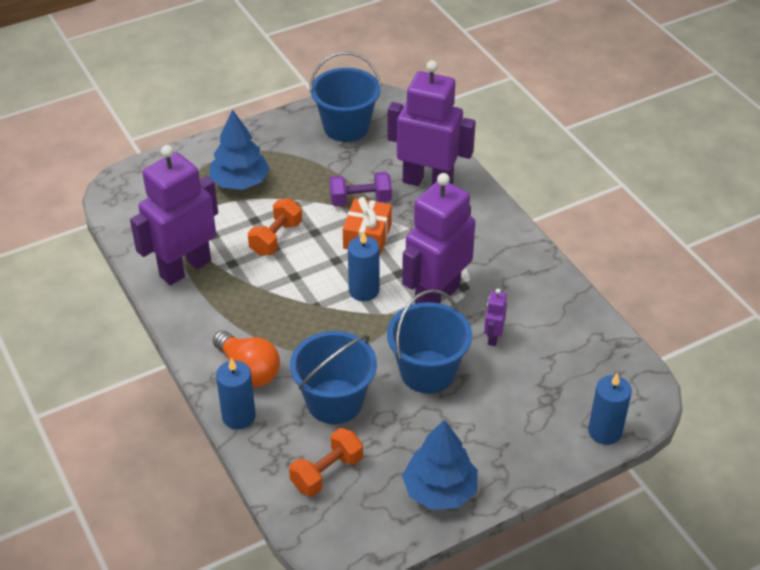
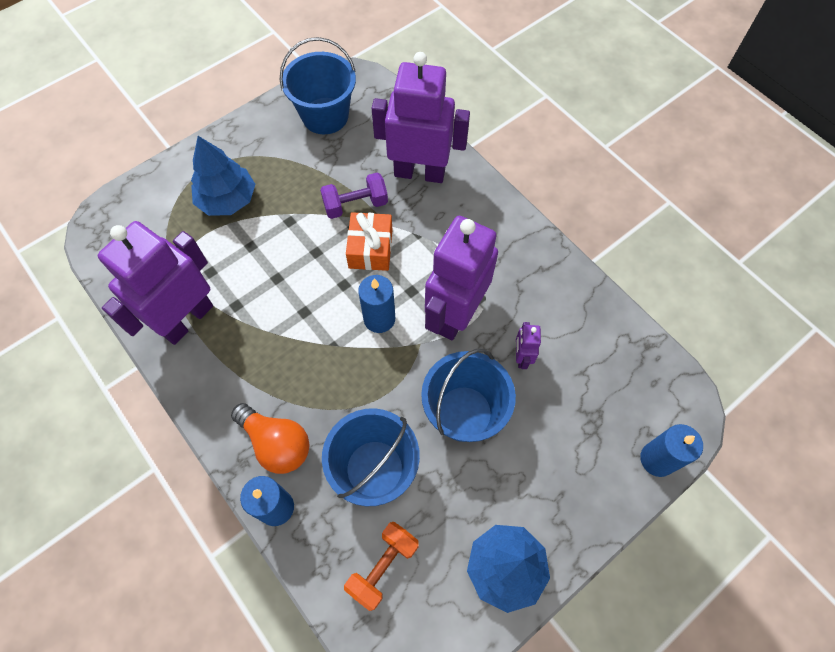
camera: 10 degrees left, 20 degrees up
(276, 238) = (277, 266): orange dumbbell -> none

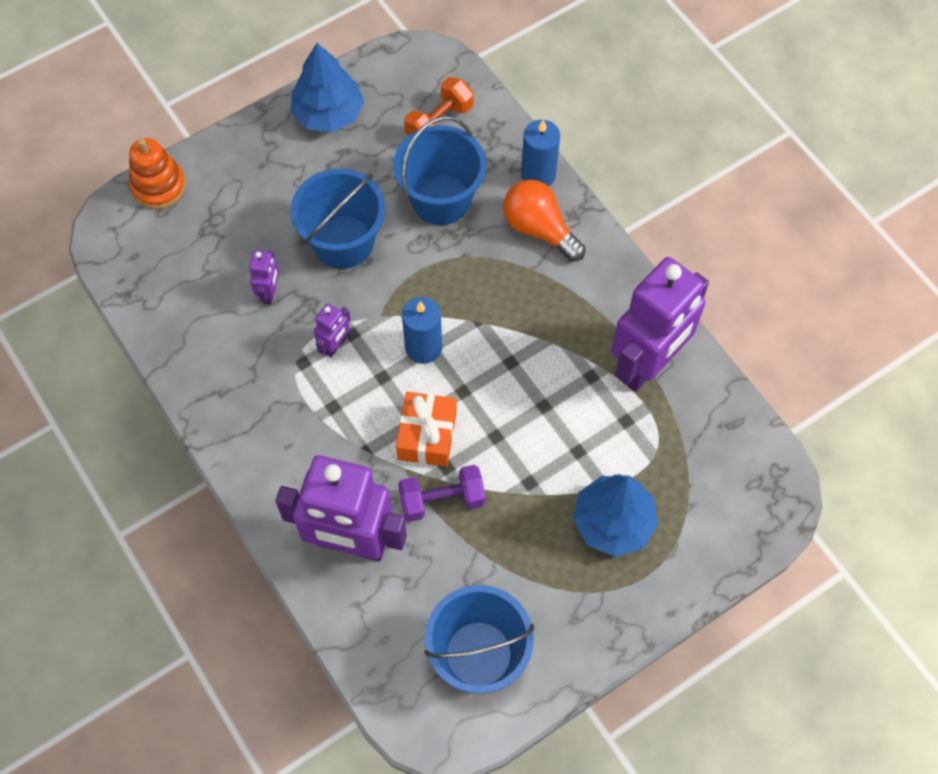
camera: 175 degrees left, 0 degrees up
(455, 314) = (335, 345): purple robot -> purple robot, size x0.42
(657, 459) = (159, 186): blue candle -> orange stacking toy

